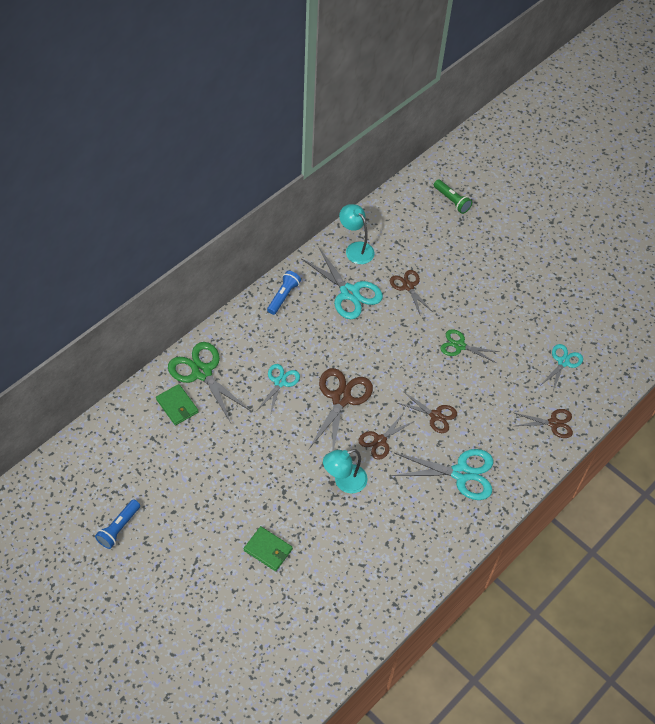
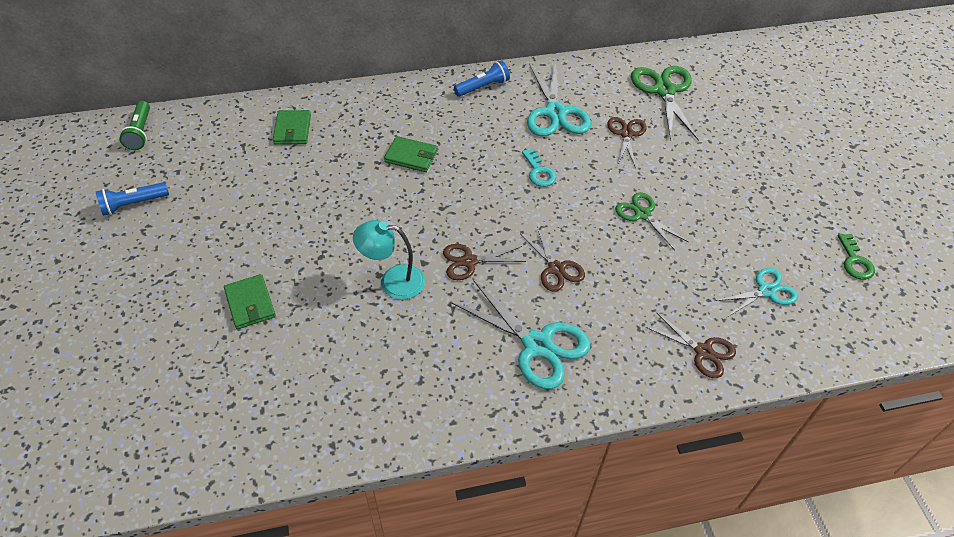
camera: 35 degrees right, 5 degrees down
(202, 372) = (343, 113): green scissors -> green scissors (664, 91)
(280, 382) = (411, 156): turquoise scissors -> green wallet
(341, 398) = (462, 201): brown scissors -> none
(355, 249) = (595, 79): turquoise lamp -> none
(373, 348) = (539, 172): none -> turquoise key
(452, 201) = (739, 81): green flashlight -> green flashlight (140, 132)
(599, 313) = (855, 261): none -> green key

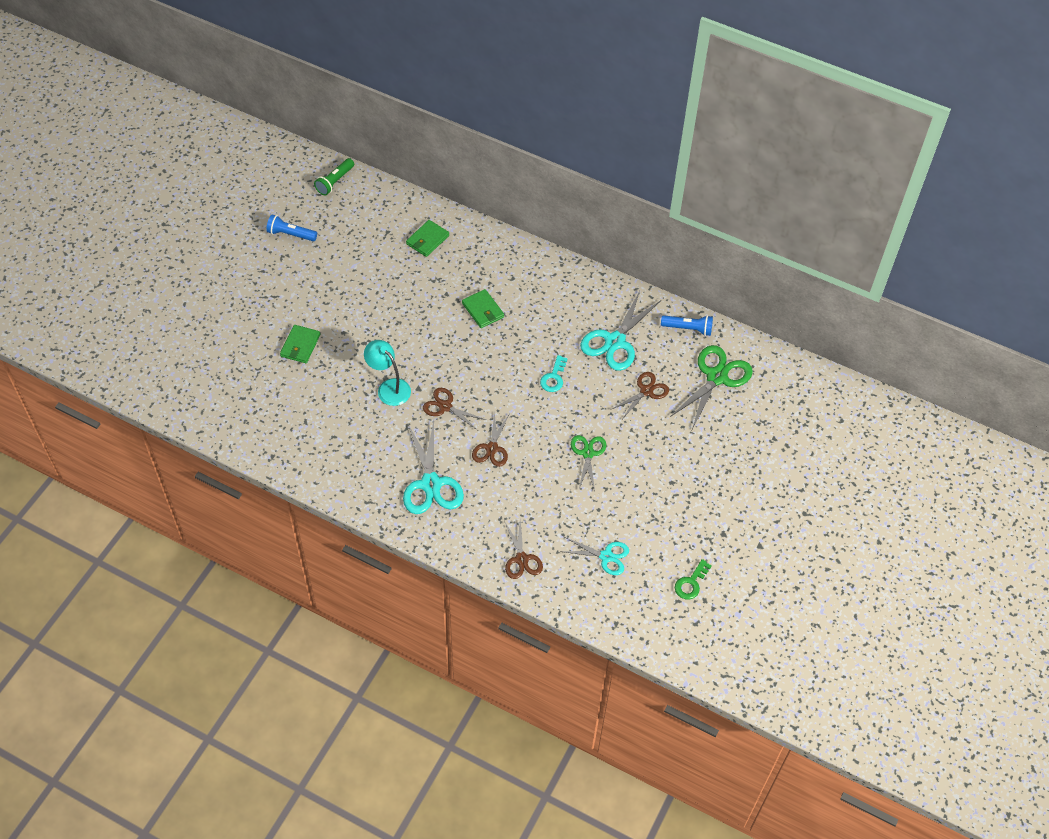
camera: 40 degrees right, 5 degrees up
(483, 87) = (586, 288): blue flashlight -> blue flashlight (688, 329)

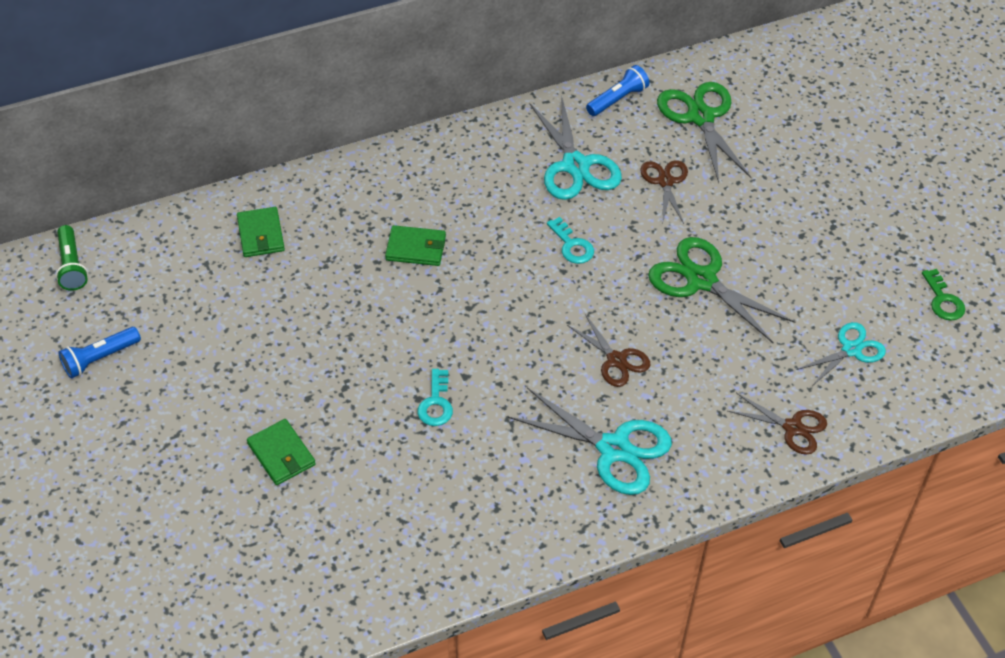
camera: 50 degrees left, 5 degrees down
(389, 387) = (436, 403): turquoise lamp -> turquoise key
(445, 406) = (517, 366): brown scissors -> none
(588, 453) = (701, 280): green scissors -> green scissors, size x1.65

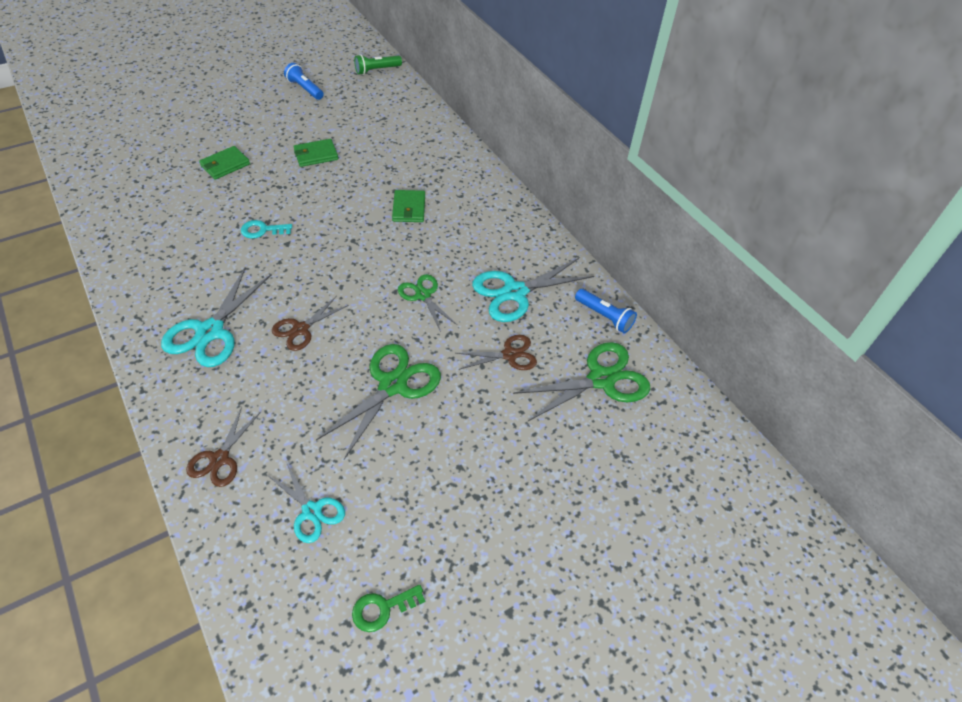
camera: 80 degrees right, 0 degrees up
(261, 234) = (412, 137): green wallet -> green wallet (316, 155)
(572, 245) = (423, 295): turquoise key -> green scissors

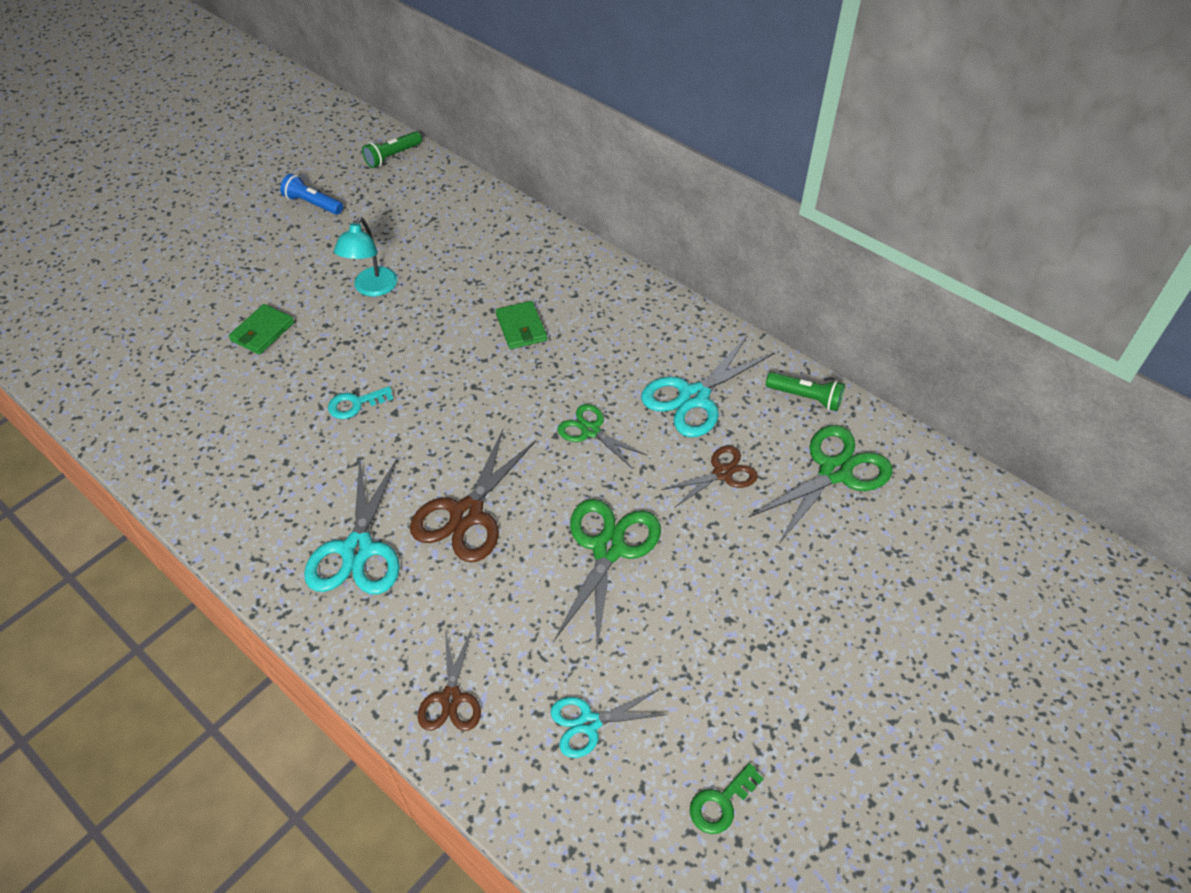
camera: 15 degrees left, 0 degrees up
(301, 329) = (467, 514): brown scissors -> brown scissors, size x1.65
(311, 511) = (589, 723): turquoise scissors -> turquoise scissors turned 135 degrees clockwise
(316, 155) = (372, 288): green wallet -> turquoise lamp
(604, 317) = (806, 398): blue flashlight -> green flashlight

